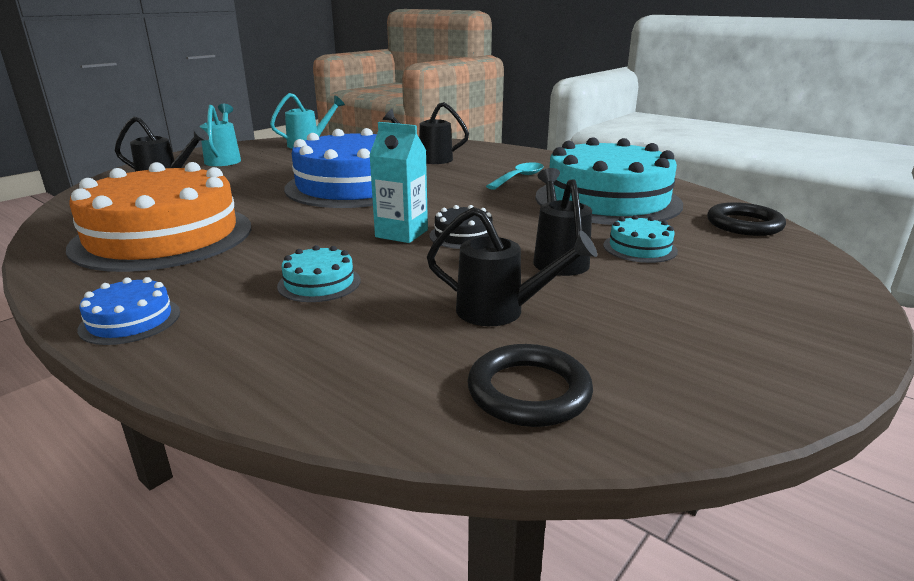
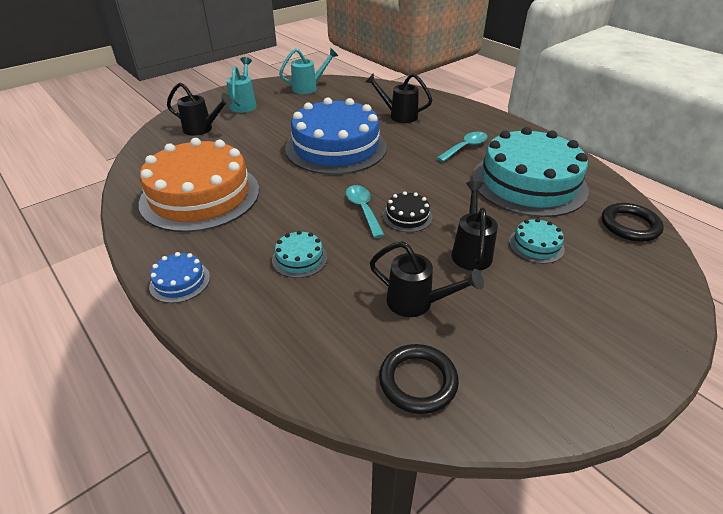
camera: 10 degrees right, 15 degrees up
(401, 233) = (363, 209): turquoise carton -> turquoise spoon

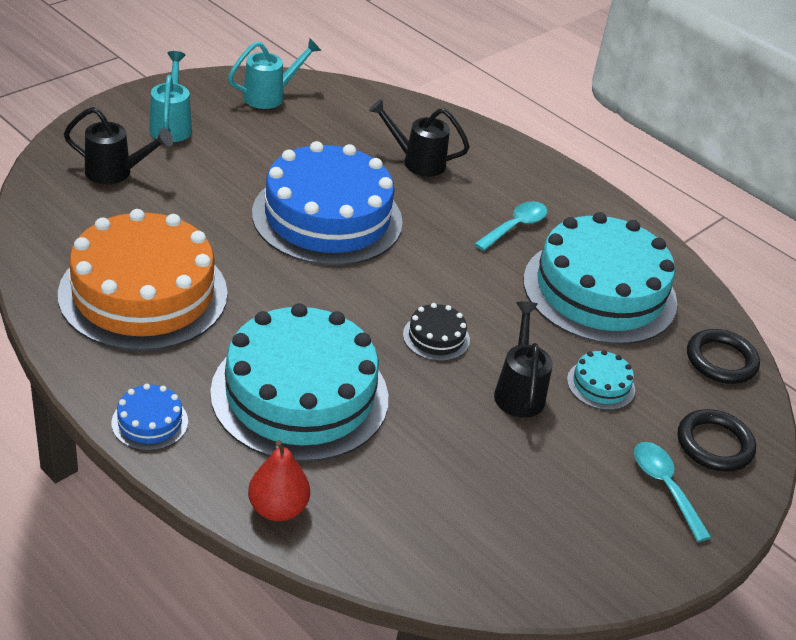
camera: 10 degrees left, 0 degrees up
(266, 348) = (277, 508): none -> red pear
(299, 258) = (300, 394): turquoise cake -> turquoise cake, size x2.46
(363, 209) = (376, 324): turquoise spoon -> turquoise spoon (664, 487)
(417, 303) = (453, 458): black watering can -> none
(418, 381) = (455, 548): black ring -> black ring (714, 444)

